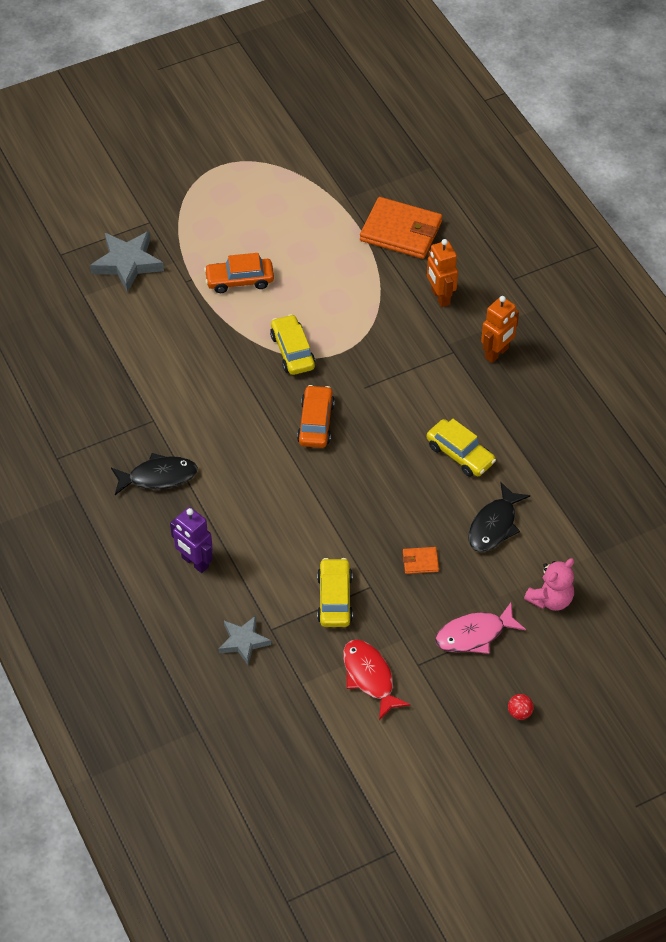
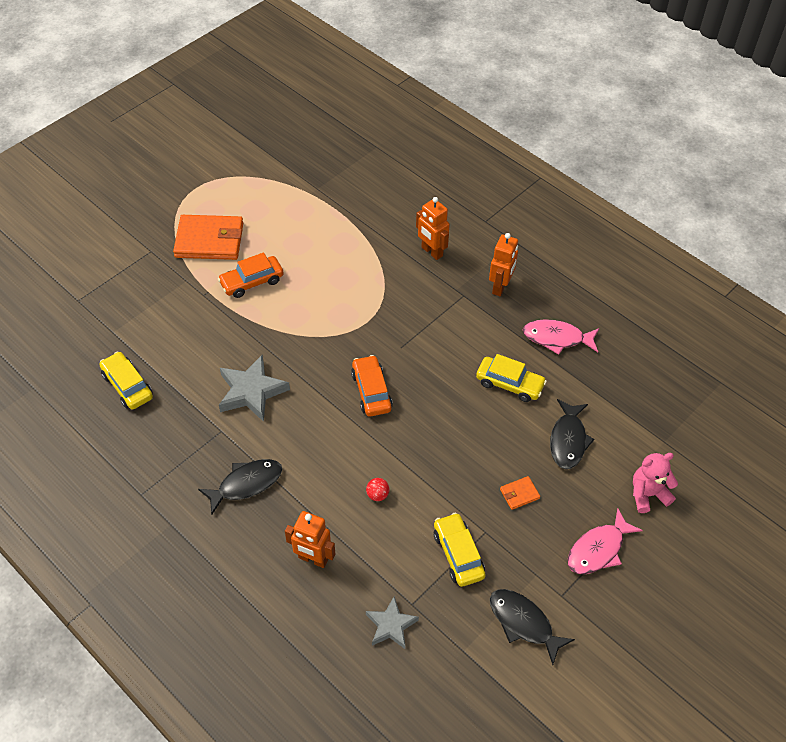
camera: 20 degrees left, 0 degrees up
(127, 263) = (144, 292): grey star -> grey star (251, 391)
(195, 562) = (313, 559): purple robot -> orange robot
(292, 351) = (324, 332): yellow car -> yellow car (128, 386)
(369, 677) = (523, 623): red fish -> black fish
(401, 231) = (374, 205): orange wallet -> orange wallet (209, 240)
(519, 712) = (673, 613): red ball -> red ball (377, 495)
(531, 422) = (557, 338): none -> pink fish
(550, 599) = (648, 494): pink teddy bear -> pink teddy bear turned 135 degrees counterclockwise

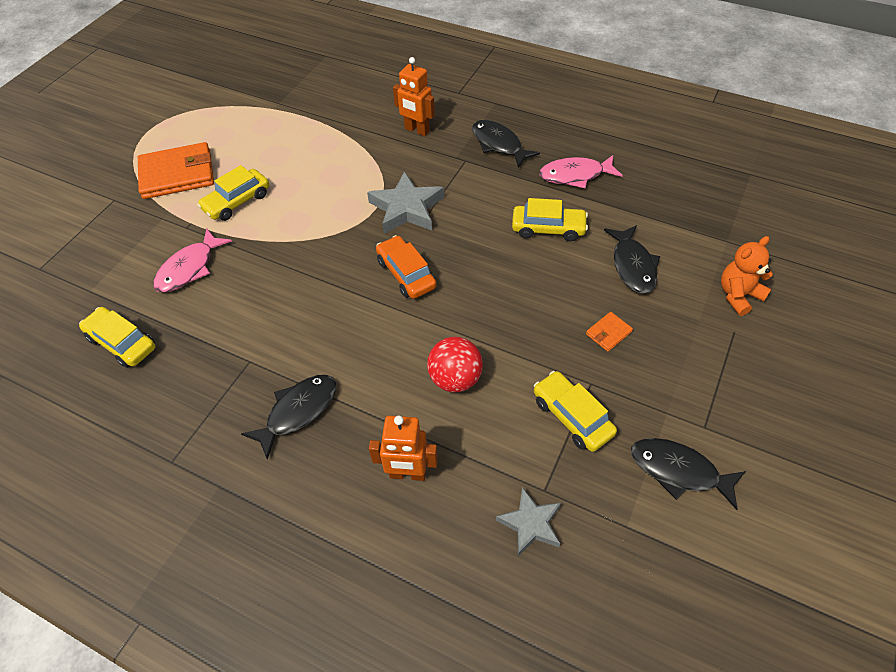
camera: 15 degrees left, 0 degrees up
(251, 391) = (272, 310): grey star -> grey star (406, 208)
(252, 282) = (237, 202): orange car -> yellow car
(377, 495) = (455, 379): red ball -> red ball, size x1.96
(500, 287) = (498, 144): orange robot -> black fish
(598, 549) = (718, 366): pink fish -> pink fish (189, 268)
(648, 494) = (738, 295): pink teddy bear -> orange teddy bear

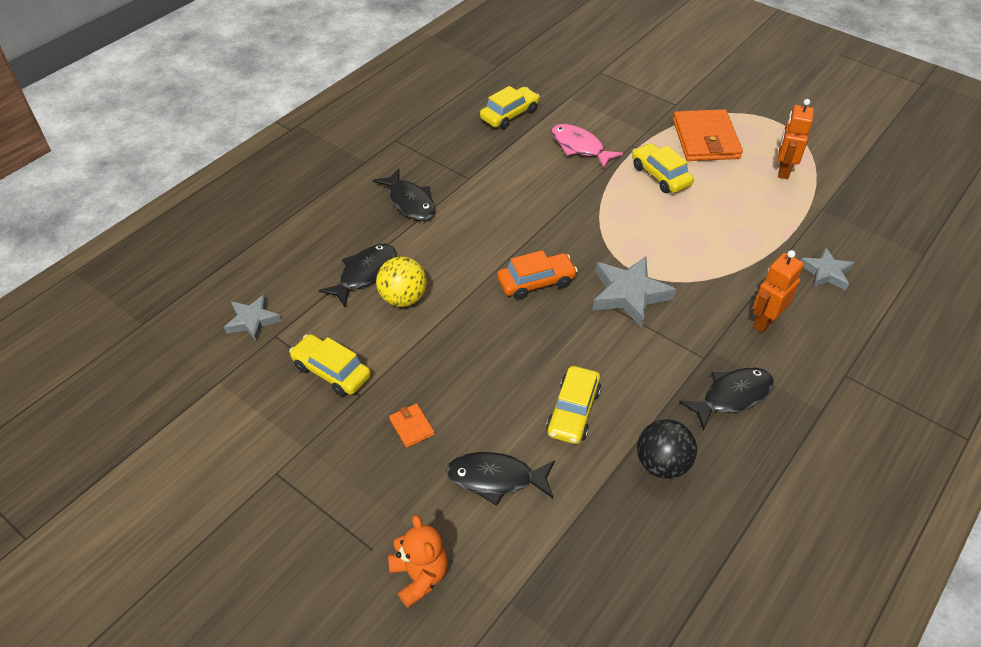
camera: 100 degrees right, 5 degrees down
(355, 100) = (826, 273): none -> grey star
(408, 474) = (328, 256): orange robot -> orange robot (783, 170)
(455, 379) = (403, 298): red ball -> yellow ball
(572, 416) = (332, 371): yellow car -> yellow car turned 120 degrees counterclockwise
(575, 175) = (662, 464): pink fish -> black ball
(678, 471) = (244, 435): black fish -> black fish (364, 273)

